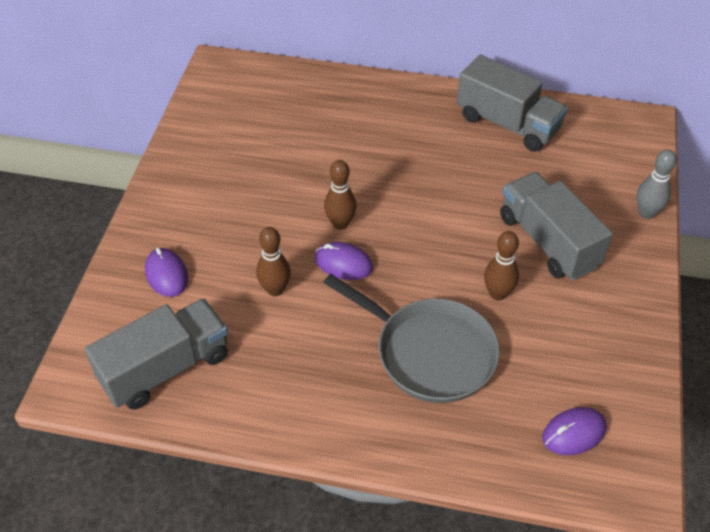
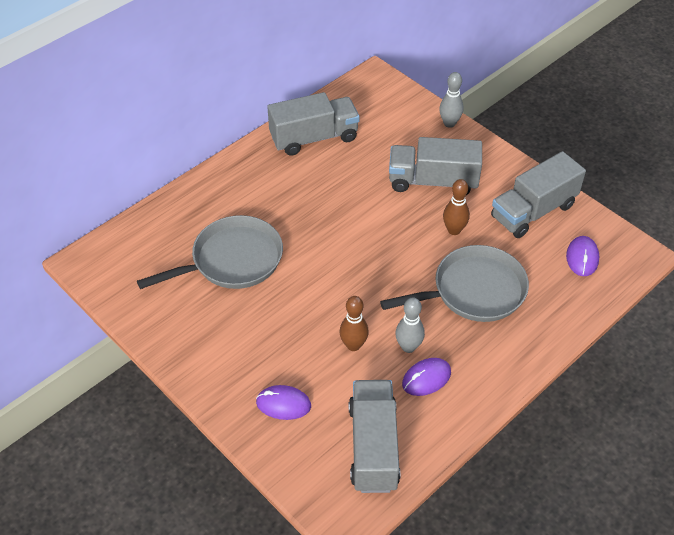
camera: 55 degrees left, 0 degrees up
(301, 151) = (232, 260): none -> grey pan
(308, 334) = (408, 347): none -> grey bowling pin
(340, 223) = (324, 276): brown bowling pin -> none
(343, 263) = (362, 294): purple mouse -> purple mouse (426, 378)
(597, 351) = (533, 211): none -> grey truck

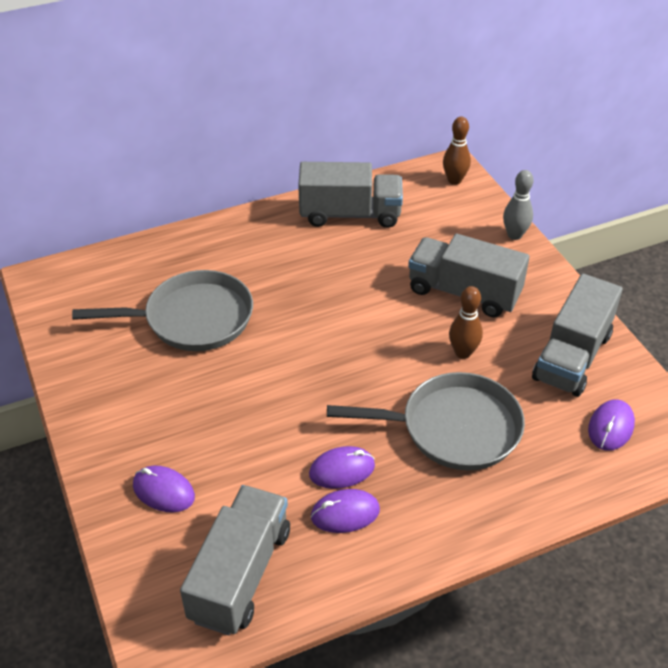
camera: 20 degrees right, 5 degrees down
(353, 345) = (278, 449): brown bowling pin -> brown bowling pin (454, 180)
(408, 347) = (342, 470): grey bowling pin -> purple mouse
(533, 211) = (572, 357): grey truck -> grey truck turned 45 degrees counterclockwise

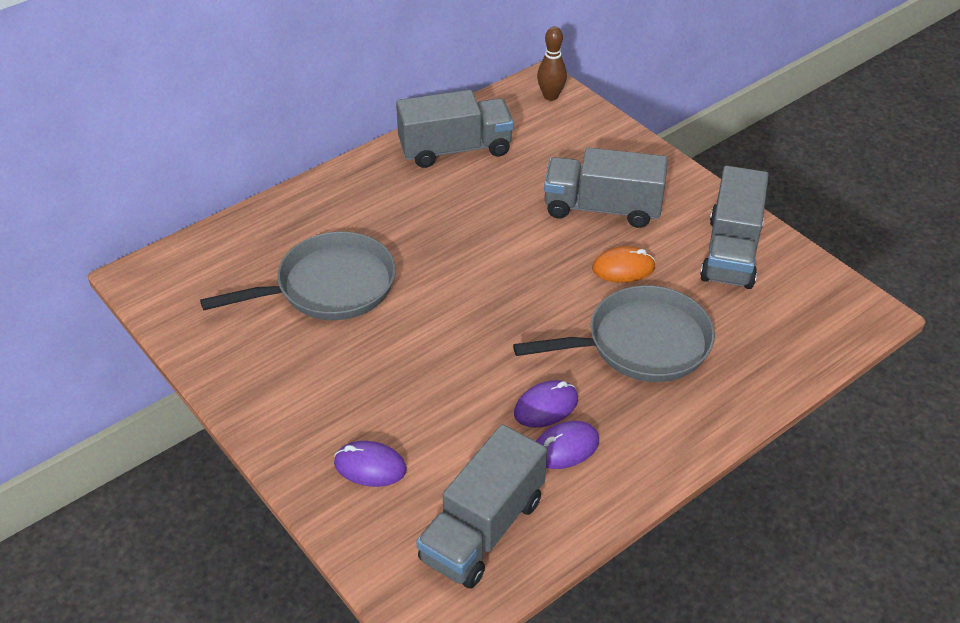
camera: 15 degrees left, 0 degrees up
(240, 574) = (483, 529): grey truck -> grey truck turned 150 degrees counterclockwise
(463, 353) = (623, 268): brown bowling pin -> orange mouse
(514, 235) = (632, 142): grey bowling pin -> none
(610, 427) = (791, 312): purple mouse -> none

